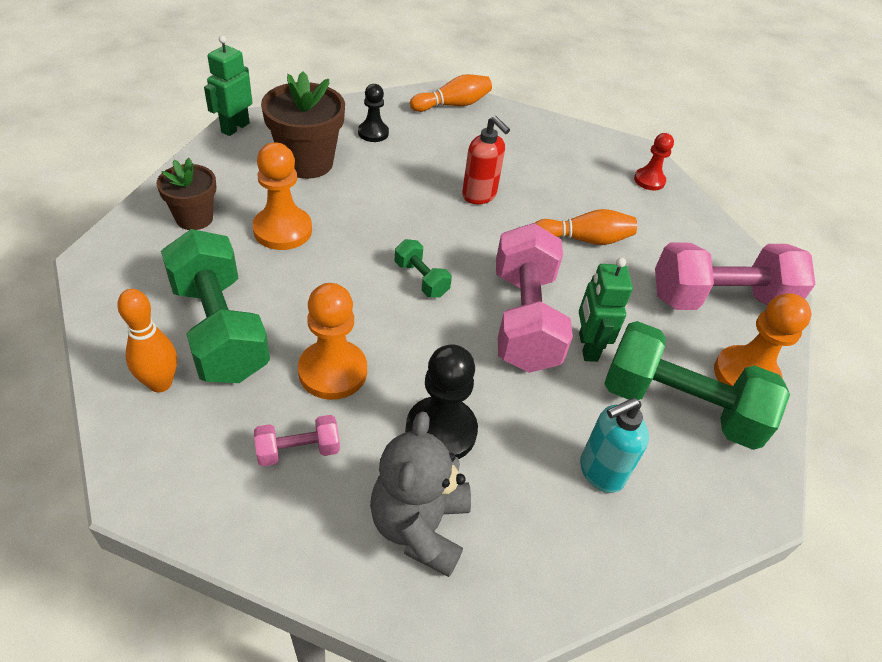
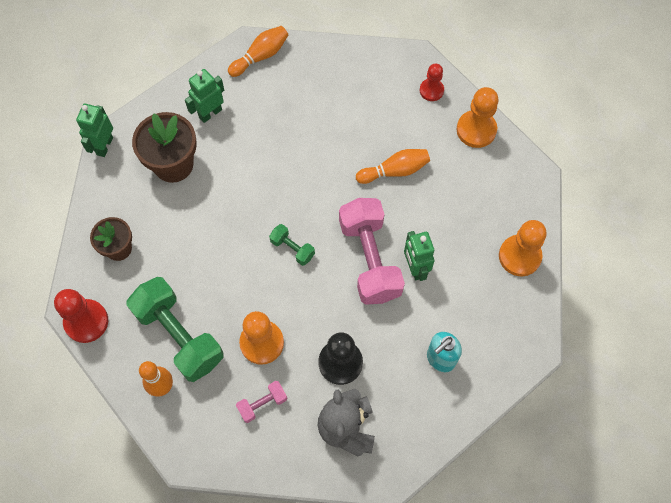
camera: 10 degrees left, 20 degrees up
(104, 278) = (86, 321): none -> red pawn
(282, 230) = (183, 237): orange pawn -> orange pawn (476, 130)
(373, 133) = (210, 113): black pawn -> green robot
(479, 195) = (309, 153): red soap dispenser -> none
(679, 406) = (480, 295): green dumbbell -> none
(719, 299) = (496, 195): pink dumbbell -> none

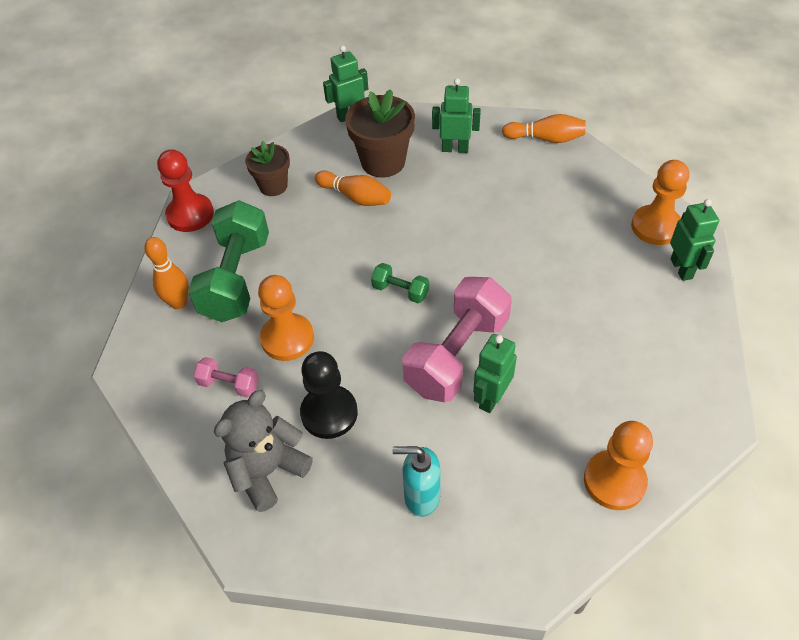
camera: 50 degrees right, 15 degrees down
(292, 248) = (400, 291): green dumbbell -> green dumbbell turned 60 degrees counterclockwise
(394, 171) = (566, 304): orange bowling pin -> orange bowling pin (355, 197)
(431, 90) = (681, 269): red pawn -> green robot
(476, 130) = (693, 334): orange pawn -> orange pawn (656, 227)

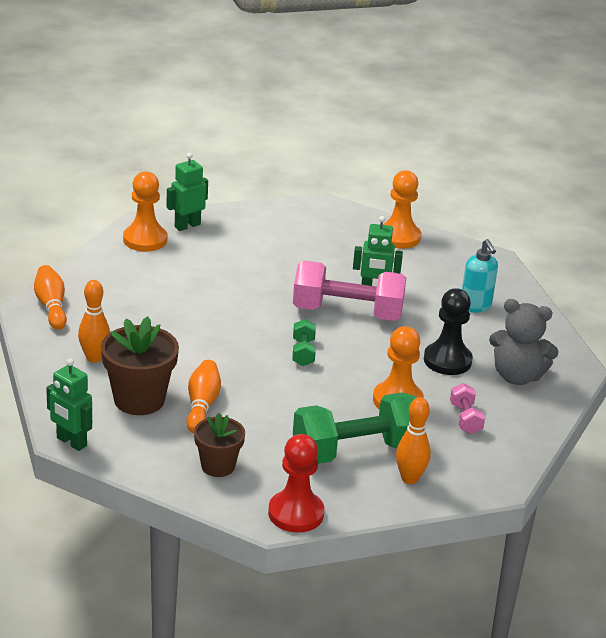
camera: 120 degrees left, 20 degrees down
(455, 149) = (94, 358): green robot -> orange bowling pin

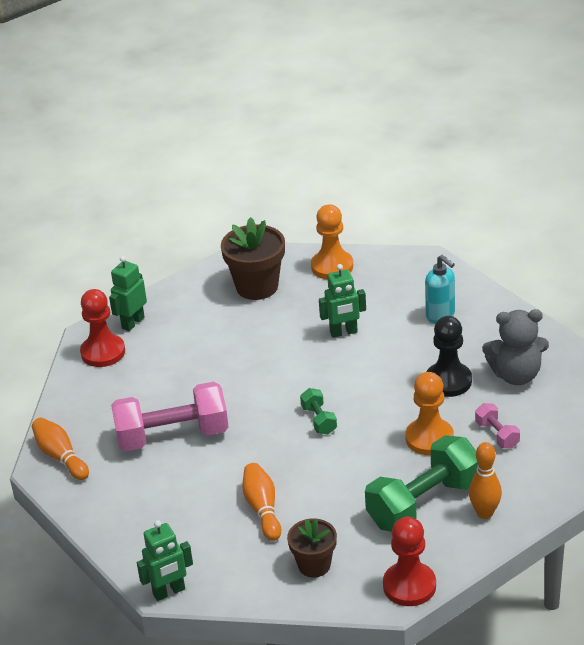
camera: 15 degrees left, 5 degrees up
(71, 442) = (169, 592): green robot -> green robot turned 45 degrees counterclockwise
(94, 358) = (135, 496): orange bowling pin -> none
(139, 400) = (203, 524): brown flower pot -> brown flower pot (257, 287)
(145, 240) = (103, 352): orange pawn -> red pawn
(347, 312) = (333, 363): pink dumbbell -> pink dumbbell (172, 436)

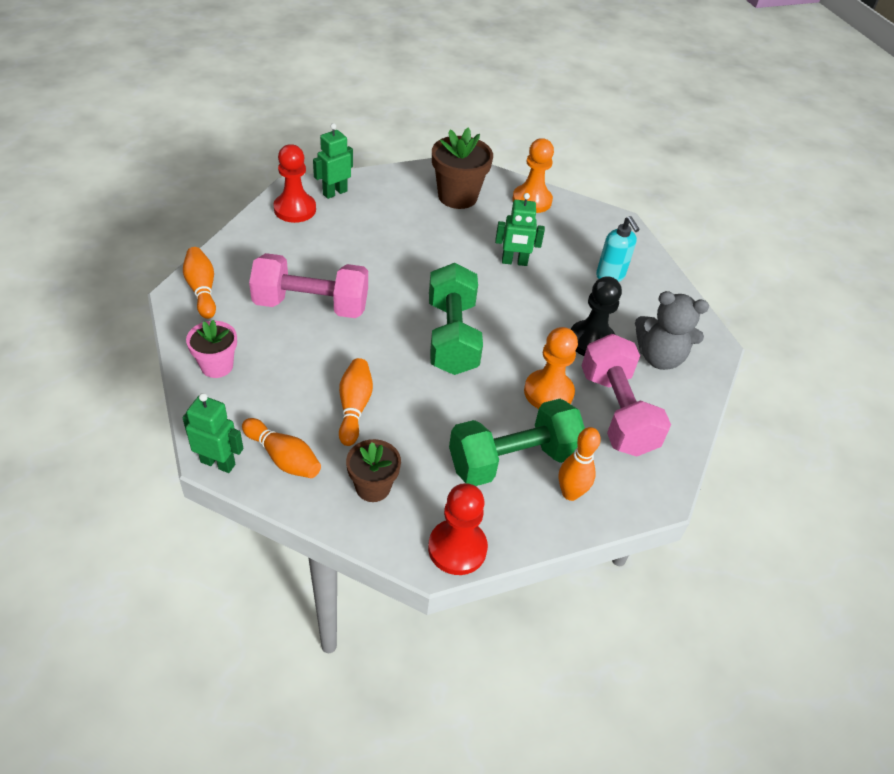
camera: 10 degrees right, 10 degrees up
(118, 517) = (217, 366): none -> pink flower pot
(169, 592) = (218, 463): green robot -> green robot turned 150 degrees counterclockwise
(223, 569) = (283, 457): none -> orange bowling pin
(319, 420) = (452, 337): green dumbbell -> green dumbbell, size x2.18
(497, 435) = (616, 412): pink dumbbell -> pink dumbbell, size x2.18

